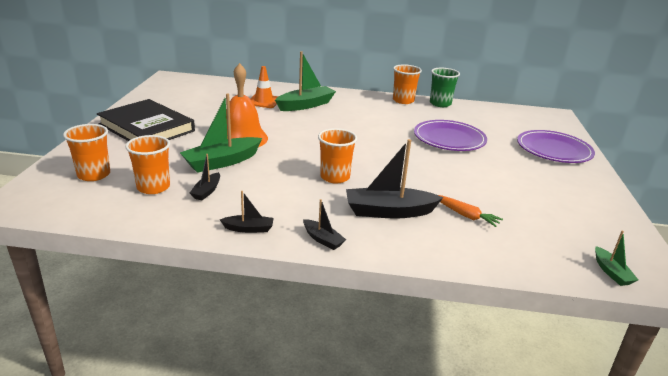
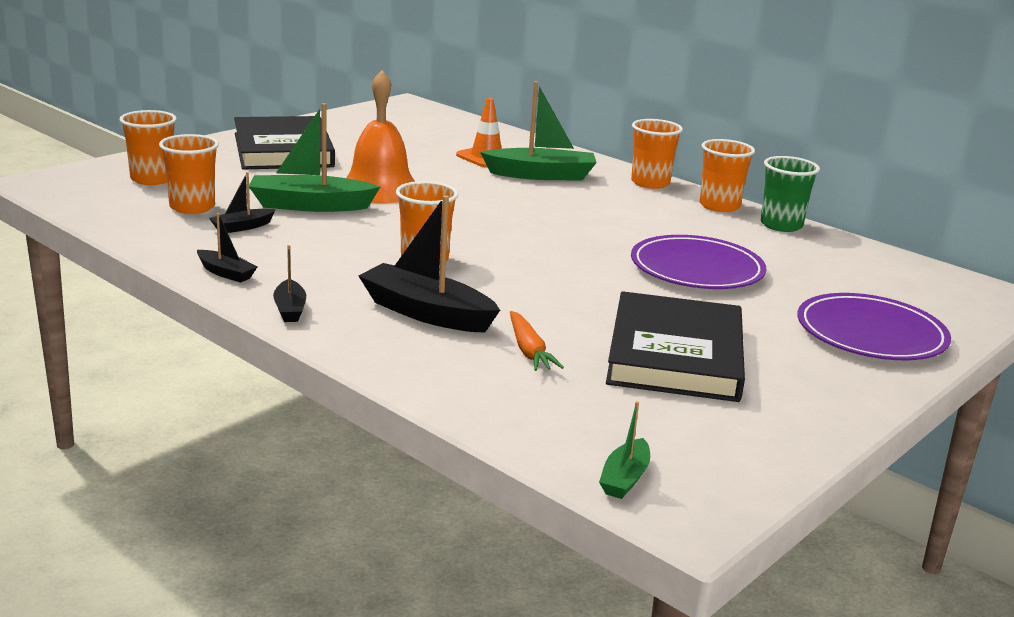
camera: 35 degrees right, 5 degrees down
(358, 96) = (650, 183): none -> orange cup
(516, 191) = (675, 355): none -> black book

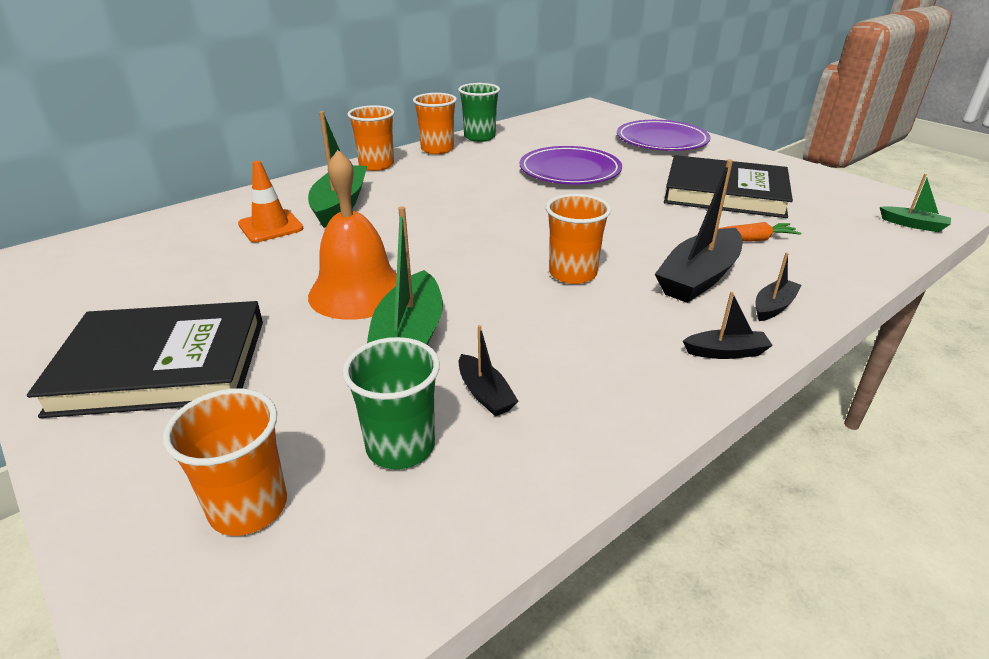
camera: 80 degrees left, 10 degrees up
(192, 207) = (400, 446): orange cup -> green cup
(226, 273) = (642, 401): black boat -> black boat (773, 306)

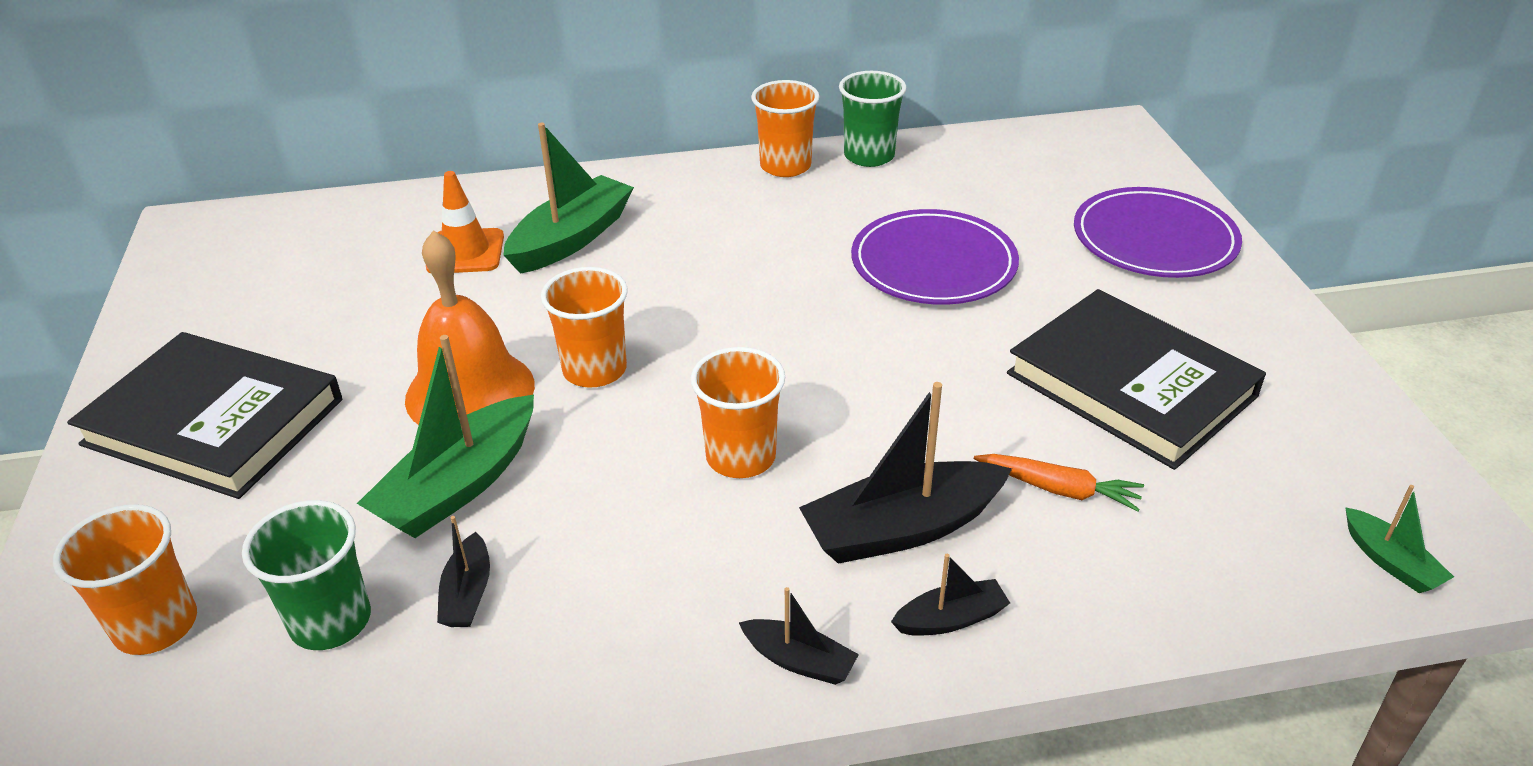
camera: 30 degrees right, 5 degrees up
(376, 165) = (678, 176): orange cup -> orange cup (594, 370)

